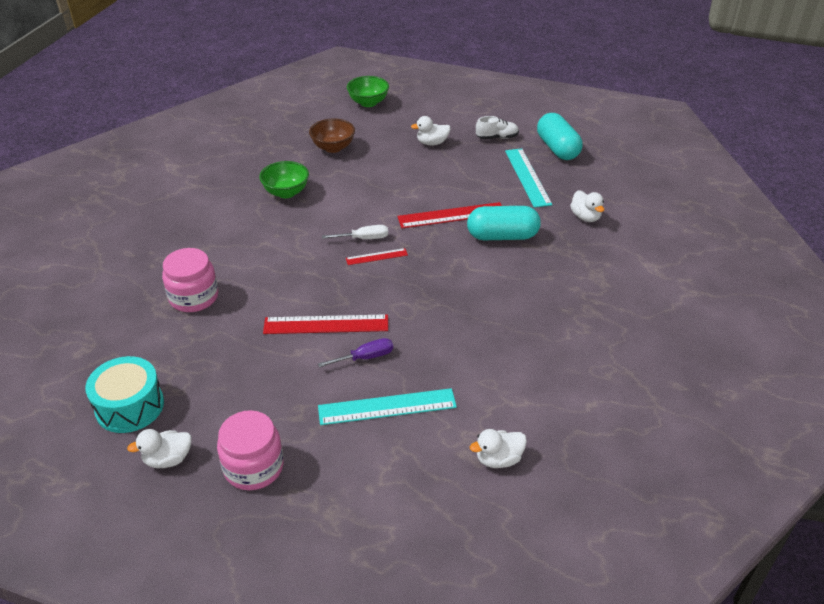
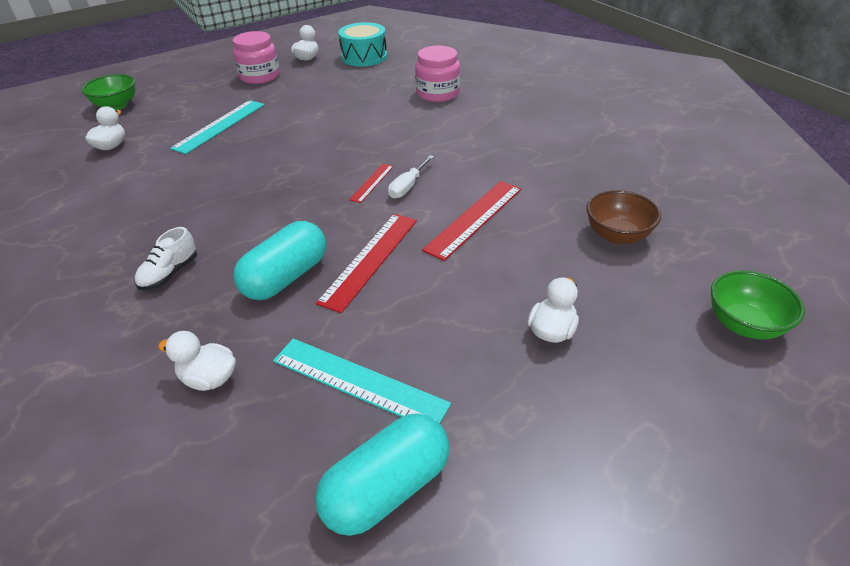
camera: 130 degrees right, 0 degrees up
(286, 192) = (543, 171): green bowl -> green bowl (116, 105)
(326, 324) = (329, 131): red ruler -> red ruler (474, 218)
(365, 357) = (272, 134): purple screwdriver -> none
(497, 137) = (500, 422): white shoe -> white shoe (170, 274)
(557, 148) = (387, 489): turquoise capsule -> turquoise capsule turned 60 degrees counterclockwise

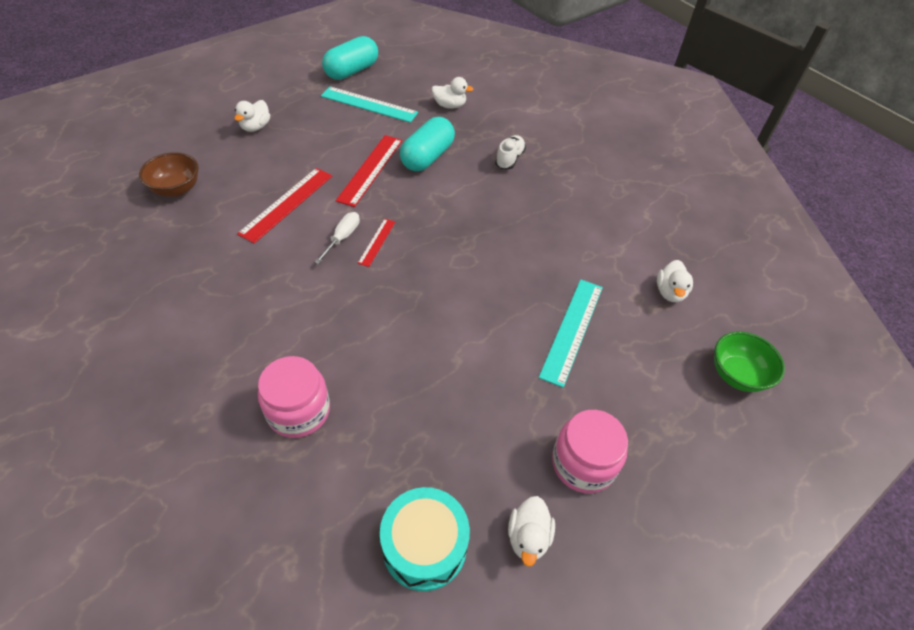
camera: 170 degrees right, 10 degrees up
(744, 325) = (135, 130): green bowl -> none

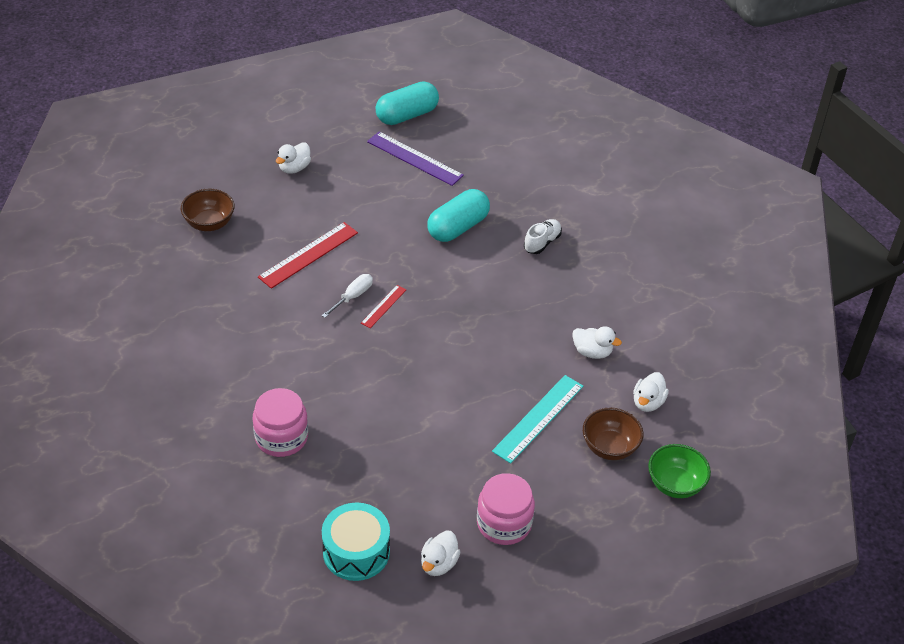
camera: 15 degrees right, 5 degrees down
(369, 104) = (415, 158): turquoise ruler -> purple ruler
(370, 169) = (397, 232): red ruler -> none
(449, 105) = (500, 172): white duck -> white duck (592, 352)
(655, 347) = (610, 447): none -> brown bowl

